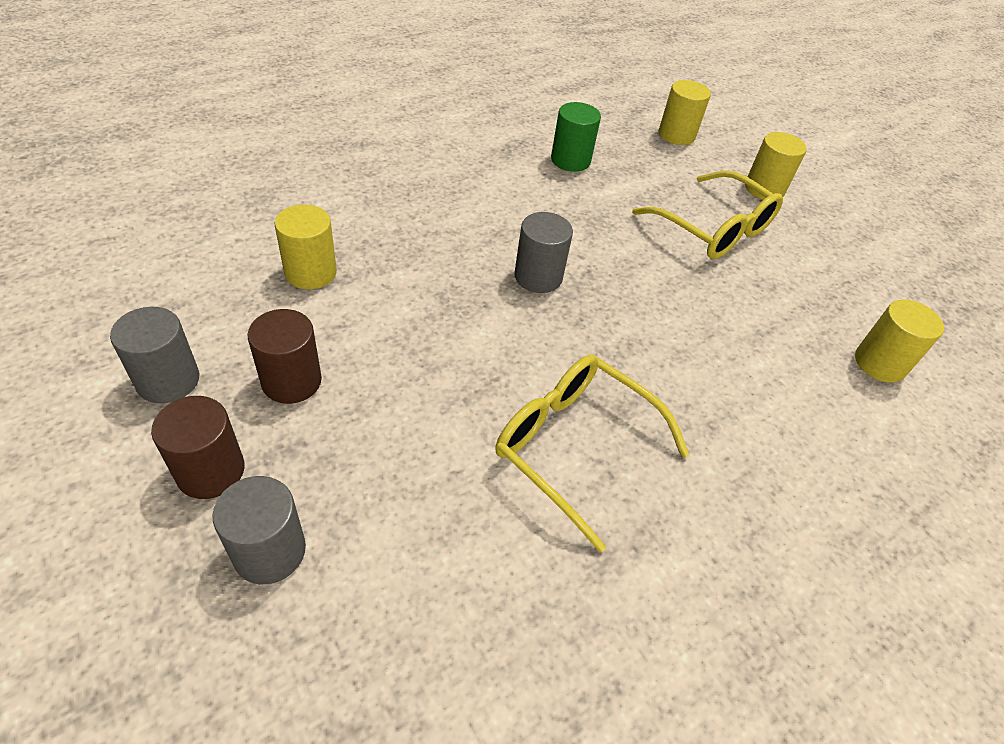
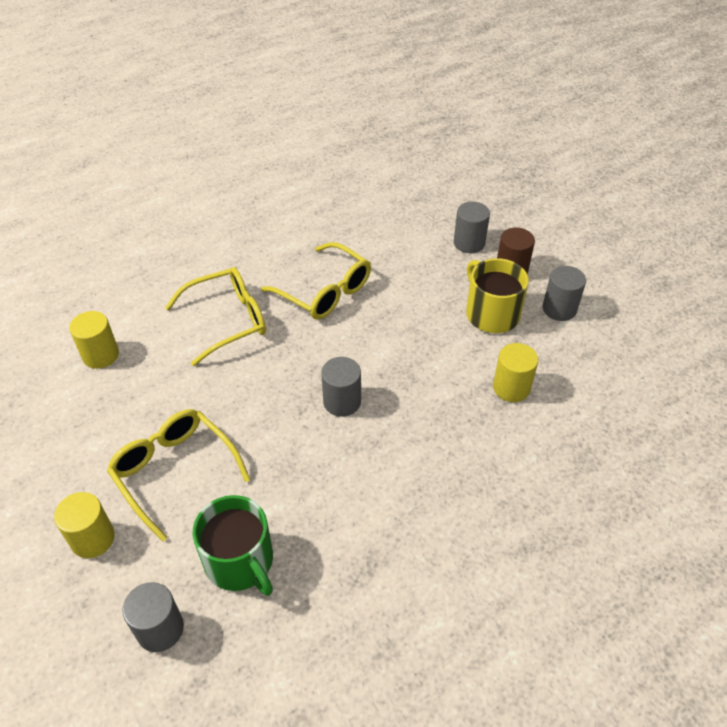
camera: 175 degrees left, 0 degrees up
(291, 381) = (491, 314): brown cylinder -> yellow mug
(570, 160) = (301, 555): green cylinder -> none
(624, 162) = (240, 561): none -> green mug
(676, 135) = (160, 629): yellow cylinder -> grey cylinder
(723, 403) = (228, 320): none -> yellow glasses

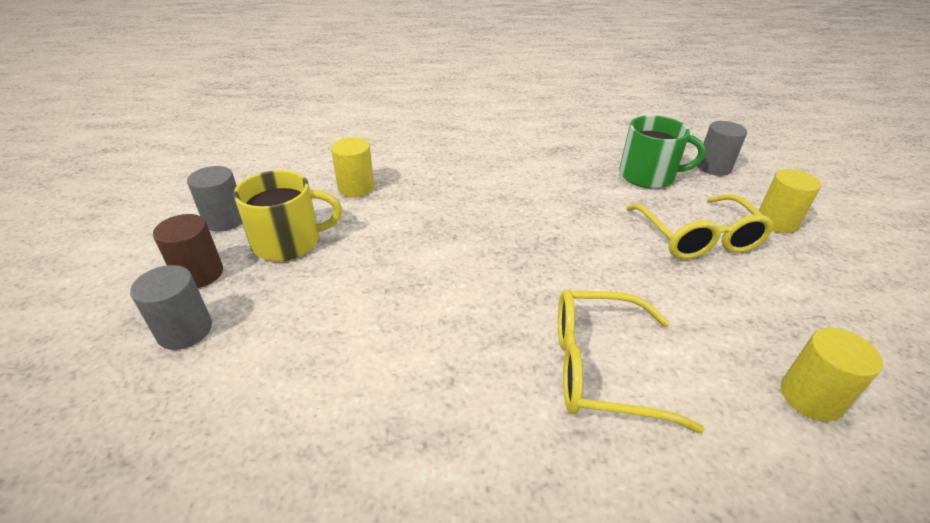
camera: 150 degrees left, 10 degrees down
(240, 561) = (648, 176): green mug -> green mug turned 105 degrees clockwise
(325, 292) = (439, 349): yellow glasses -> none
(342, 402) = (510, 230): grey cylinder -> none
(491, 314) = (288, 242): yellow mug -> yellow mug turned 105 degrees counterclockwise

